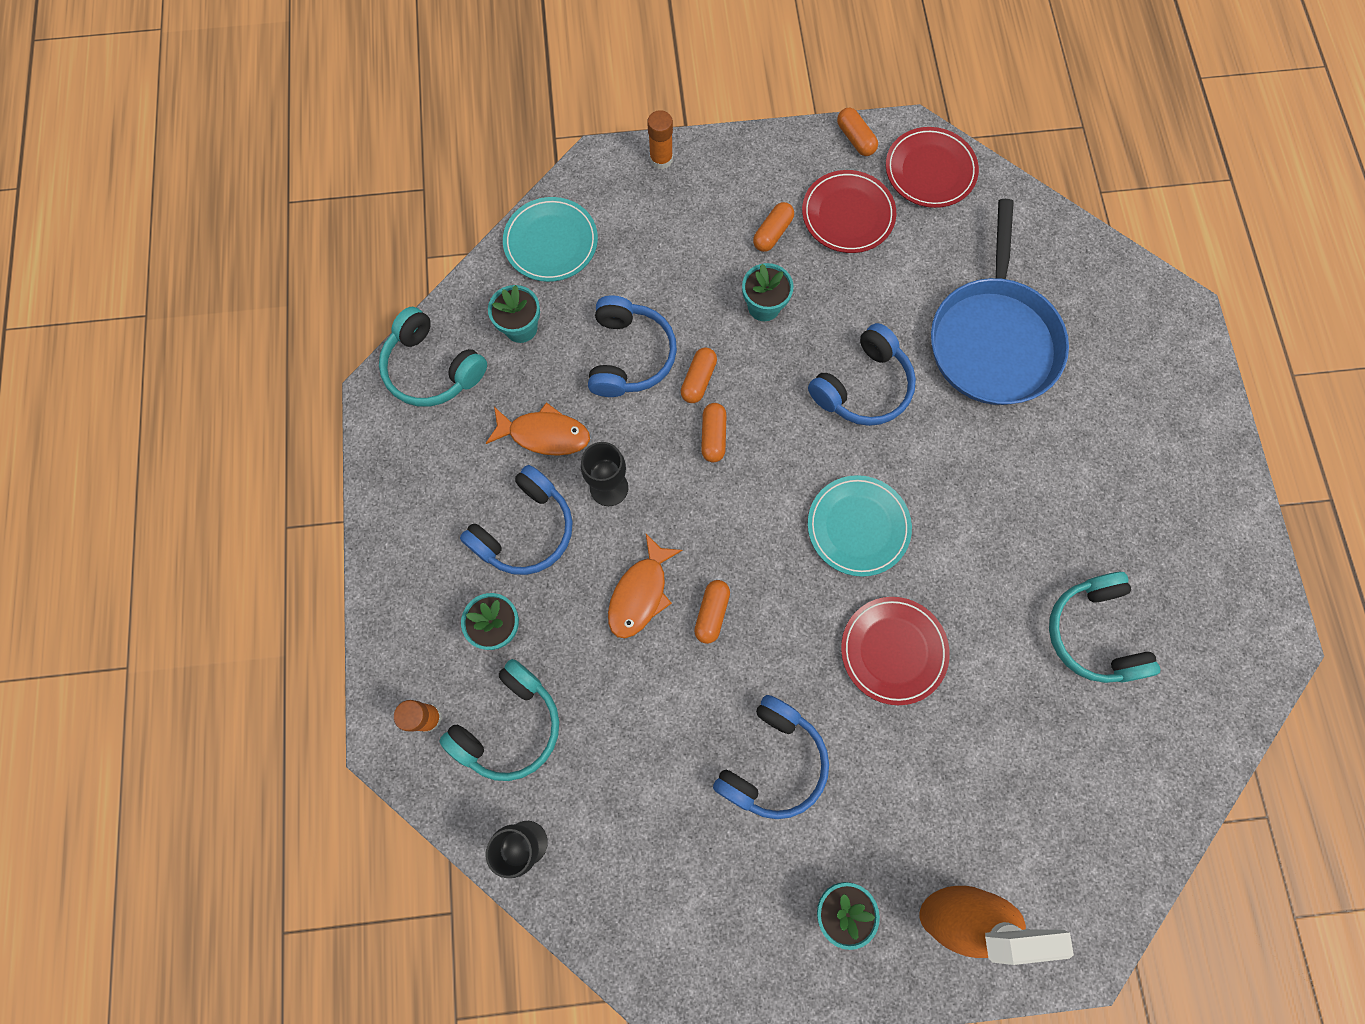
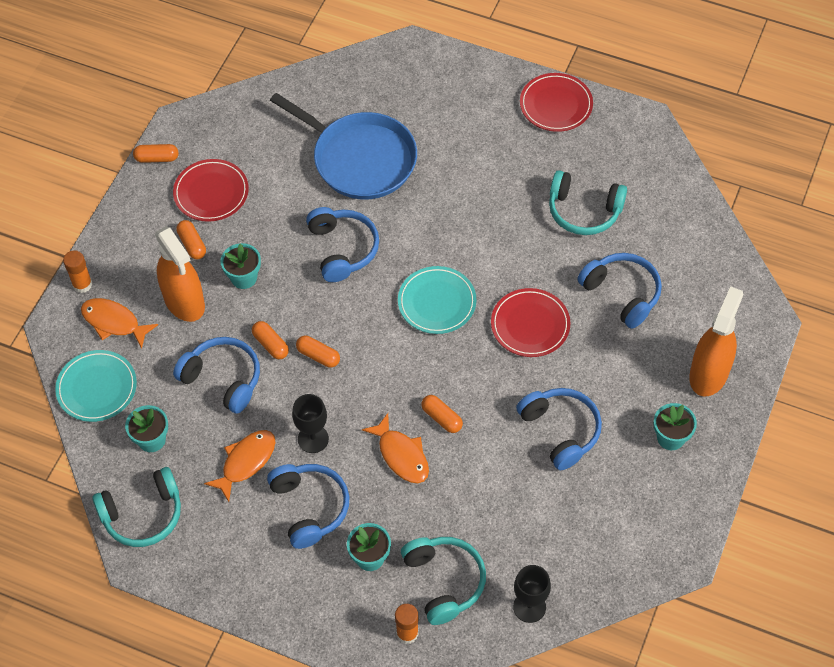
camera: 60 degrees left, 15 degrees down
(635, 214) = (114, 322): none -> orange fish
(699, 265) = (184, 301): none -> orange spray bottle
(930, 171) = (214, 128): red plate -> red plate (556, 105)
(1006, 741) = (622, 293): none -> blue headphones

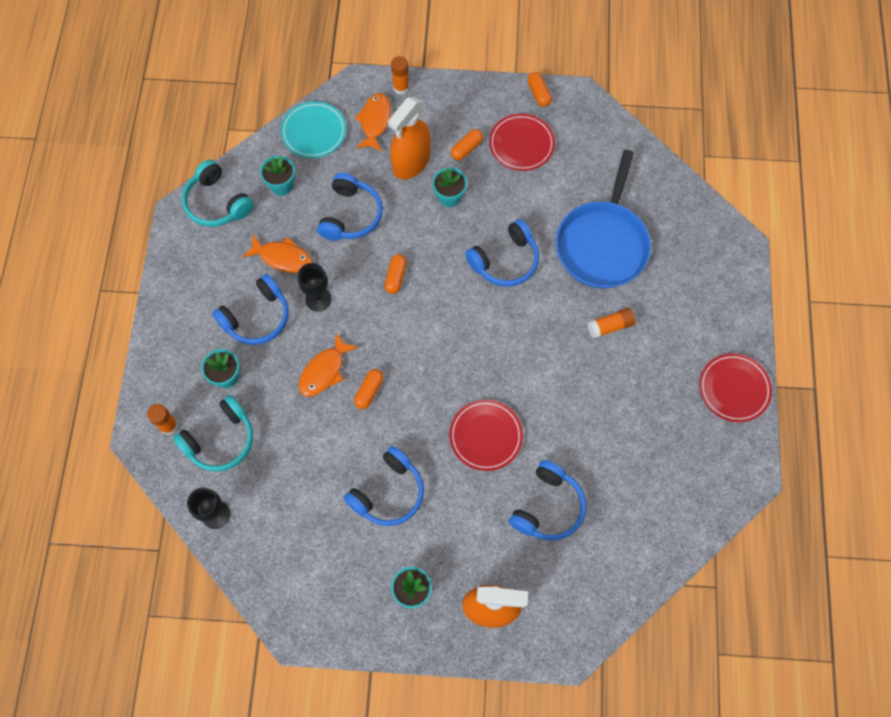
camera: 70 degrees right, 10 degrees up
(271, 344) = (394, 238): orange capsule -> none
(437, 302) = (480, 352): turquoise plate -> none
(453, 182) = (610, 326): none -> orange glue stick
(584, 211) = (624, 448): turquoise headphones -> none

